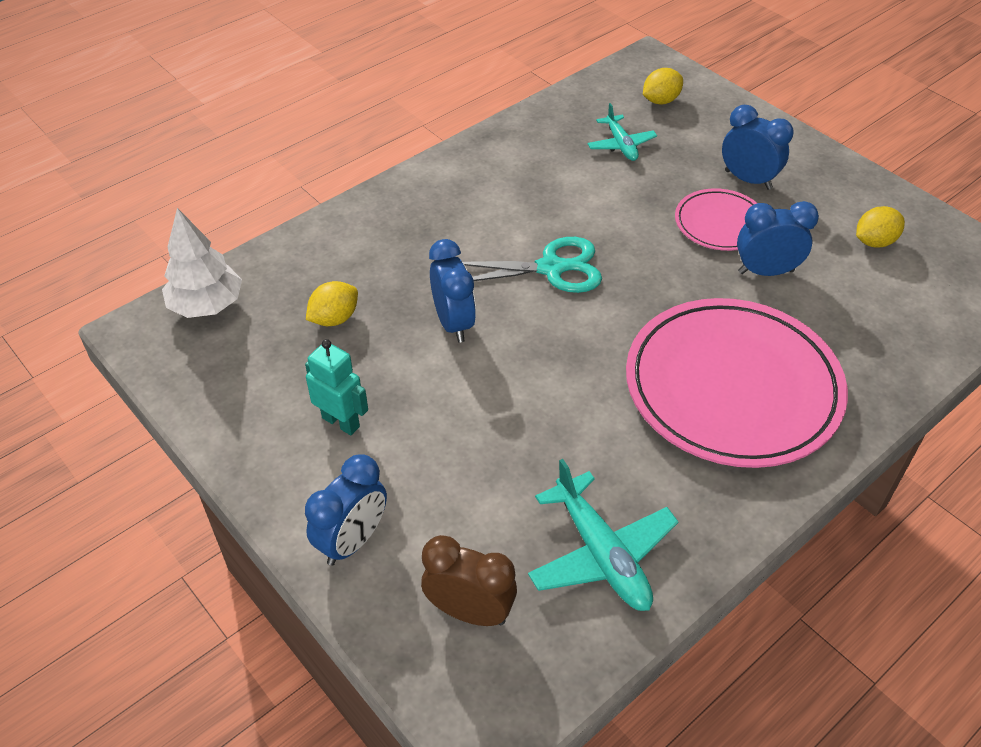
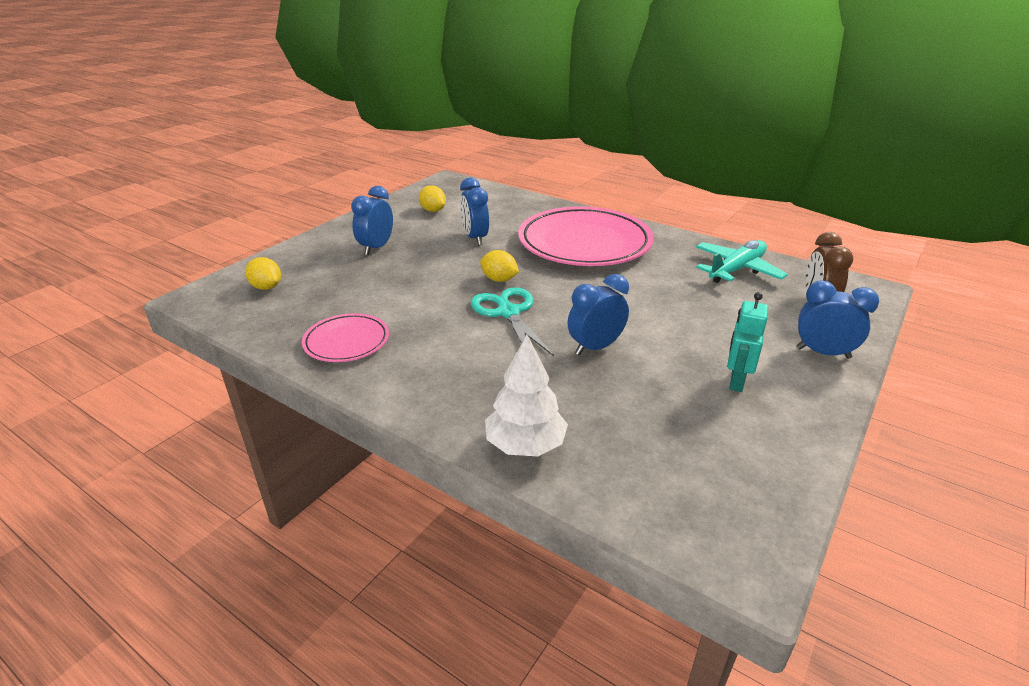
camera: 105 degrees left, 15 degrees down
(207, 305) = (674, 514): white tree -> white tree (525, 445)
(334, 318) = (632, 413): yellow lemon -> yellow lemon (499, 279)
(621, 145) = (336, 299): turquoise plane -> none
(720, 224) = (431, 254): pink plate -> pink plate (346, 341)

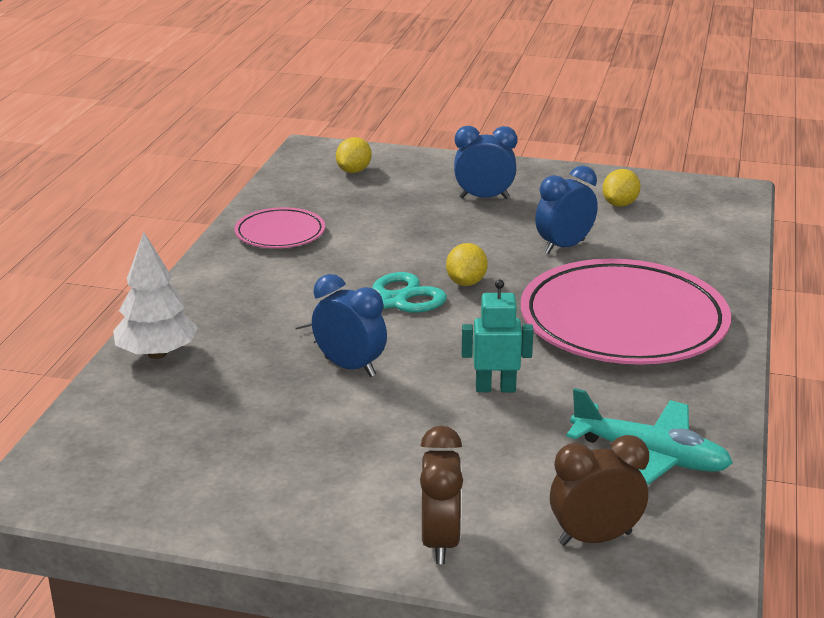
camera: 70 degrees right, 5 degrees down
(736, 381) = (329, 470): turquoise robot -> turquoise robot (495, 388)
(823, 353) = (440, 541): blue clock -> brown clock

